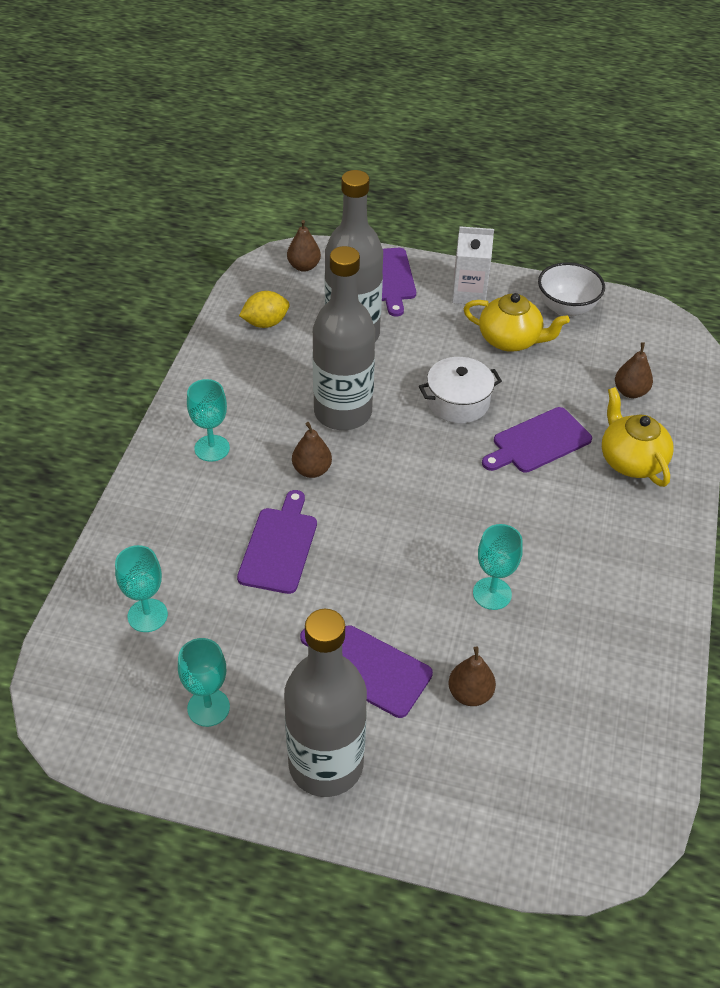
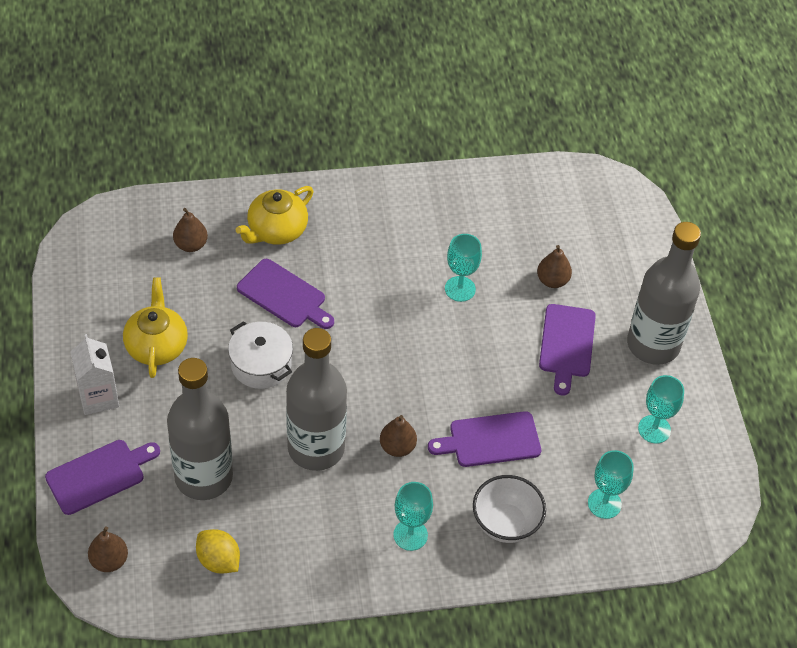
camera: 115 degrees left, 5 degrees up
(566, 308) = (89, 313): white bowl -> white bowl (505, 523)

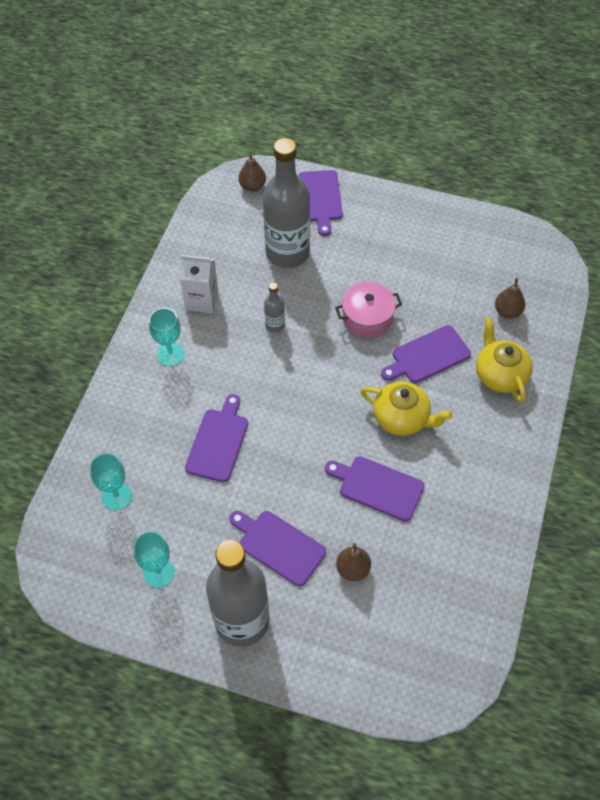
camera: 120 degrees right, 5 degrees up
(98, 397) = (386, 215): white carton -> white carton (202, 300)
(157, 346) = (415, 261): yellow teapot -> yellow teapot (402, 418)
(218, 560) = (218, 240): yellow lemon -> none
(261, 364) = (367, 318): white pot -> pink pot
(316, 448) = (275, 325): grey bottle -> grey bottle, size x0.42
(397, 447) = (247, 376): brown pear -> none
(460, 289) = (377, 487): turquoise goblet -> purple cutting board
(505, 523) = (142, 419): white bowl -> none

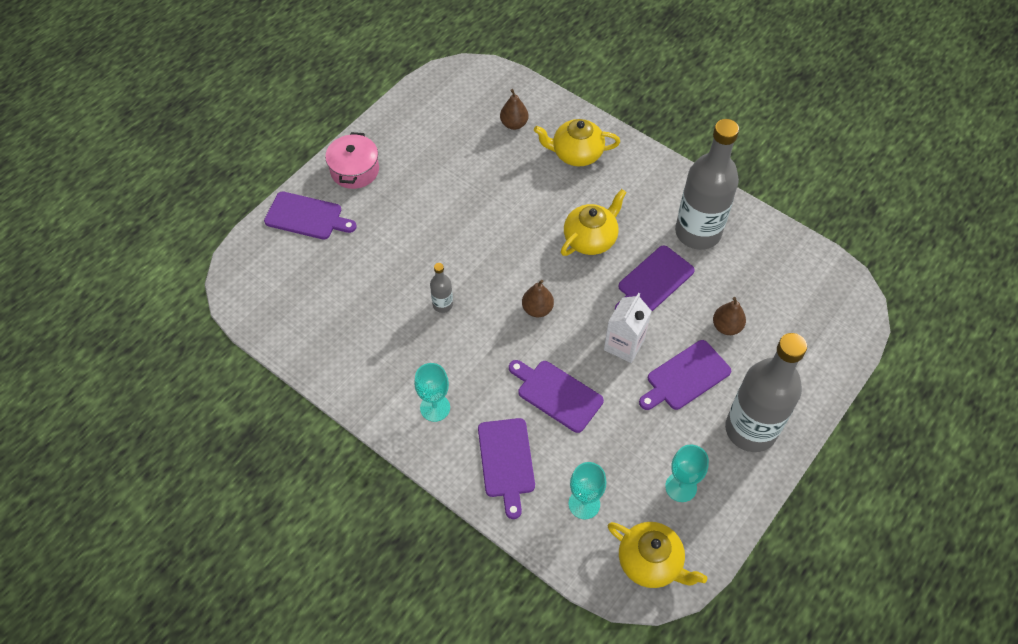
camera: 70 degrees left, 0 degrees up
(77, 567) = (650, 562): none -> yellow teapot
(202, 300) = (380, 359): white carton -> white carton (624, 345)
(252, 186) = (255, 269): brown pear -> brown pear (537, 309)
(287, 253) = (359, 266): grey bottle -> grey bottle (698, 232)
(367, 318) = (470, 227): pink pot -> pink pot (355, 170)
(428, 356) = (534, 197): purple cutting board -> purple cutting board (506, 461)

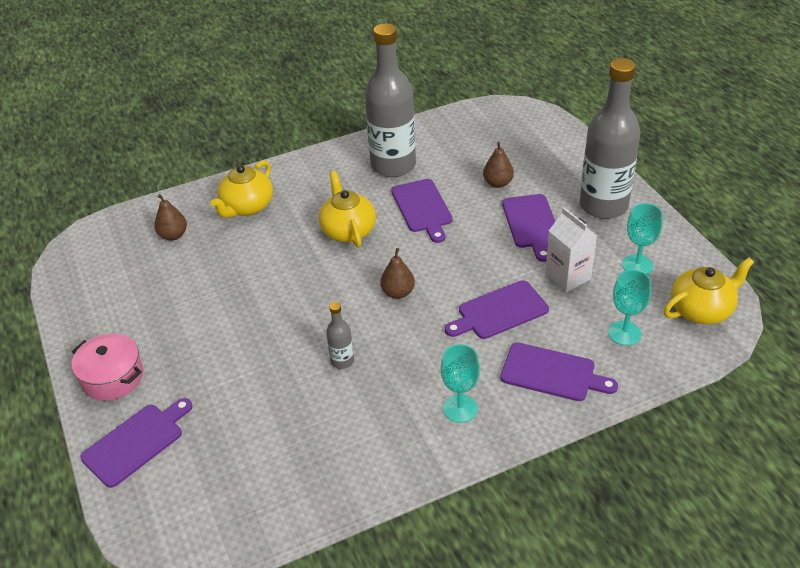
camera: 60 degrees left, 15 degrees down
(624, 345) = (475, 249): white carton -> white carton (568, 276)

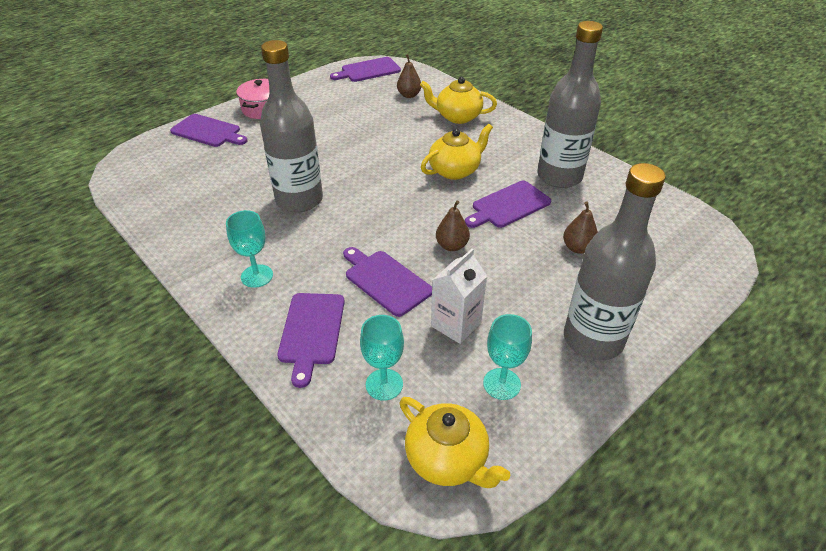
camera: 70 degrees right, 0 degrees up
(342, 361) = (299, 200): grey bottle -> grey bottle, size x2.37
(398, 292) = (388, 213): brown pear -> brown pear (452, 246)
(531, 224) = (526, 283): purple cutting board -> purple cutting board (368, 70)

